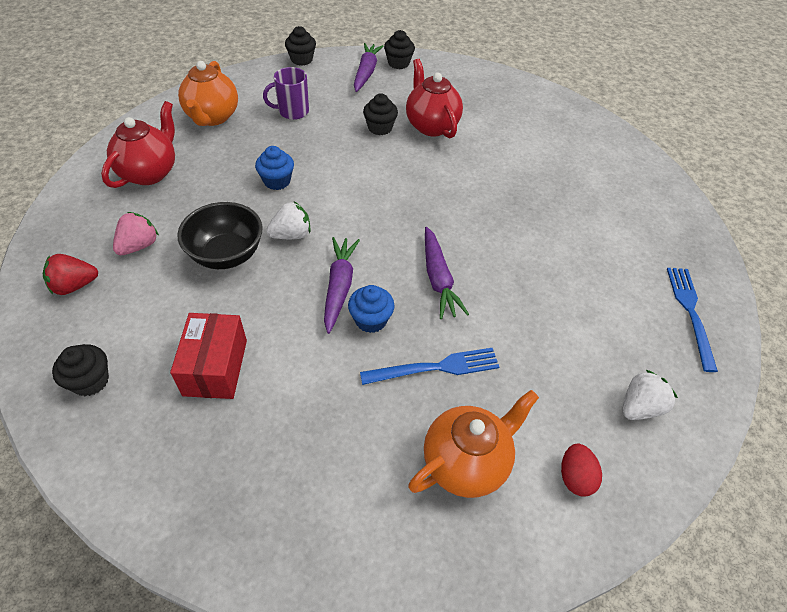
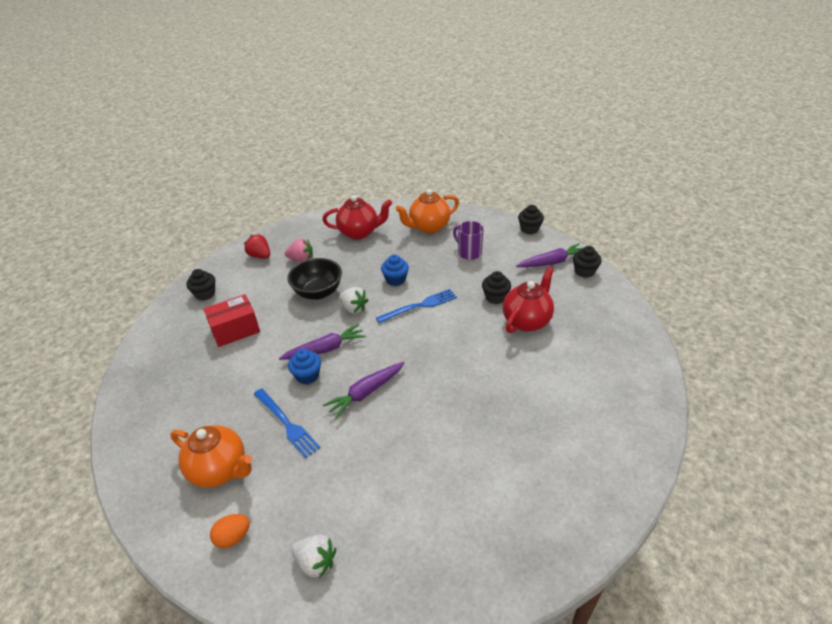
camera: 65 degrees right, 10 degrees down
(575, 477) = (233, 537): red egg -> orange egg
(690, 312) = (446, 575): blue fork -> blue fork (420, 306)

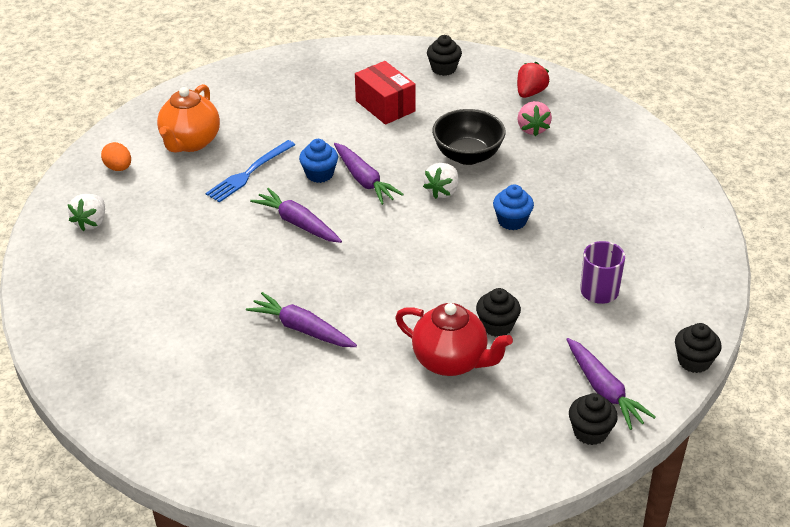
camera: 80 degrees right, 0 degrees up
(359, 232) = (614, 170): red teapot -> none
(420, 306) = (461, 250): blue fork -> none
(428, 227) = (655, 240): orange teapot -> none
(490, 396) = (302, 329): none -> purple carrot

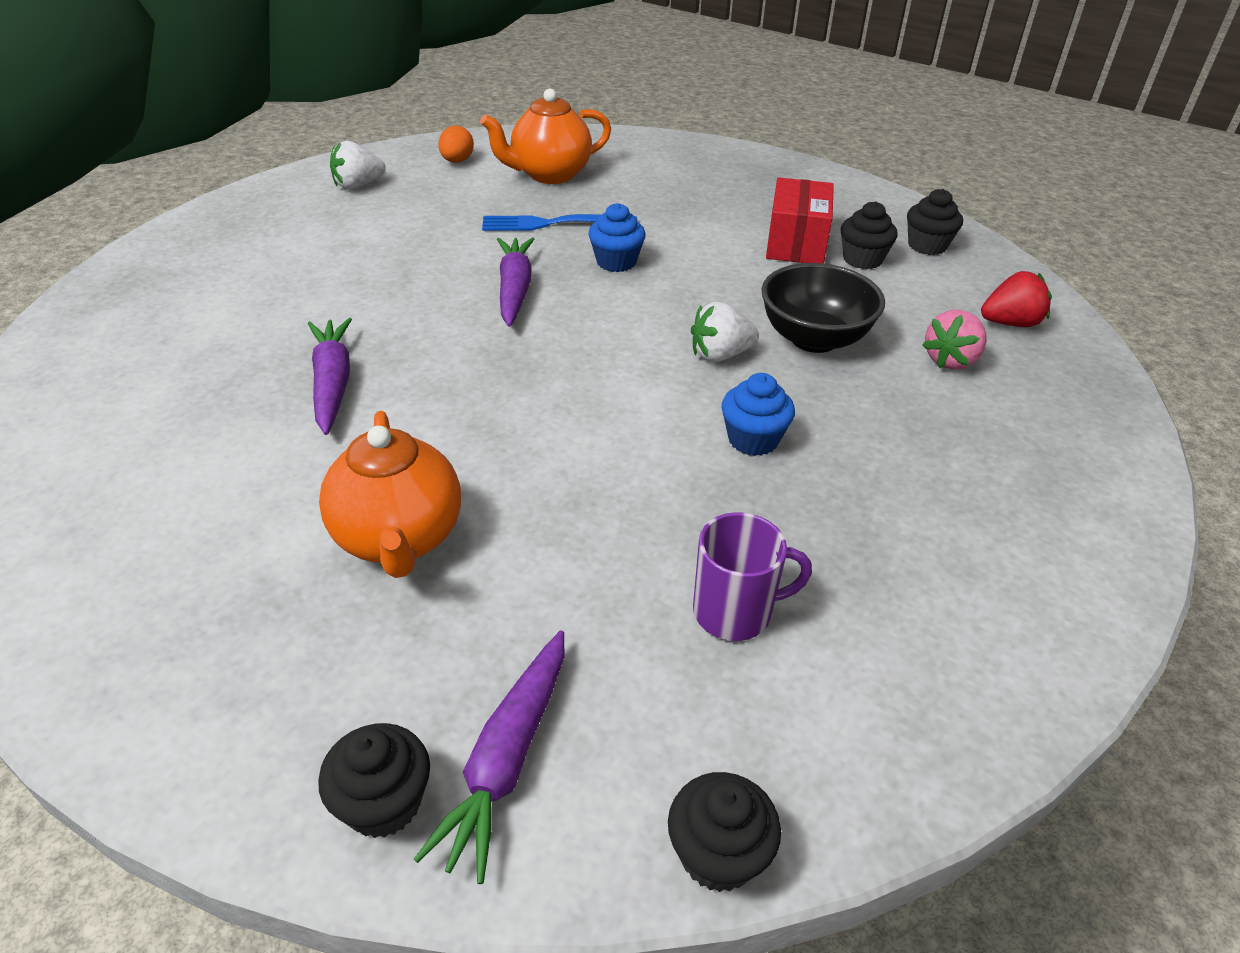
camera: 45 degrees right, 0 degrees up
(364, 180) = (651, 293): purple carrot -> none
(451, 361) = (399, 539): red teapot -> orange teapot
(497, 326) = (523, 543): black cupcake -> black cupcake (862, 259)

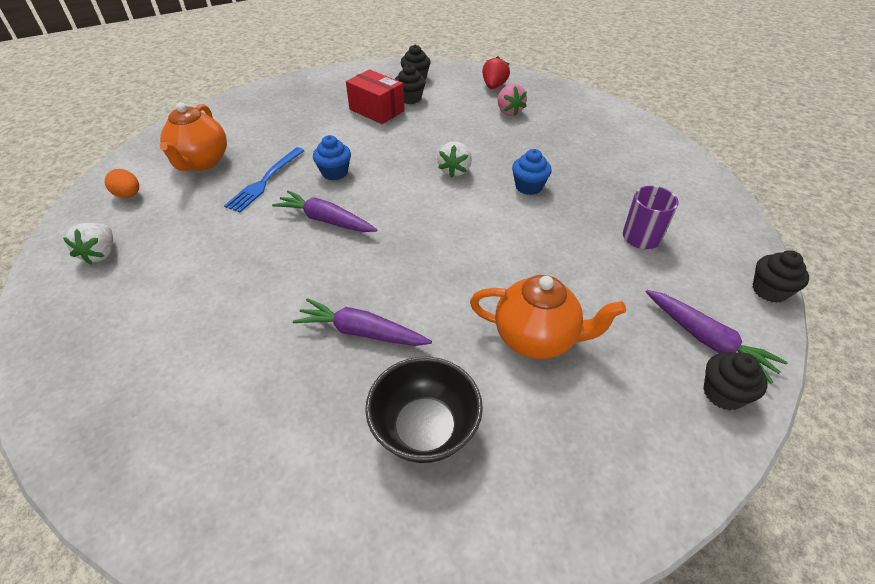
camera: 60 degrees left, 5 degrees up
(814, 339) = (464, 139): black bowl -> black bowl (424, 429)

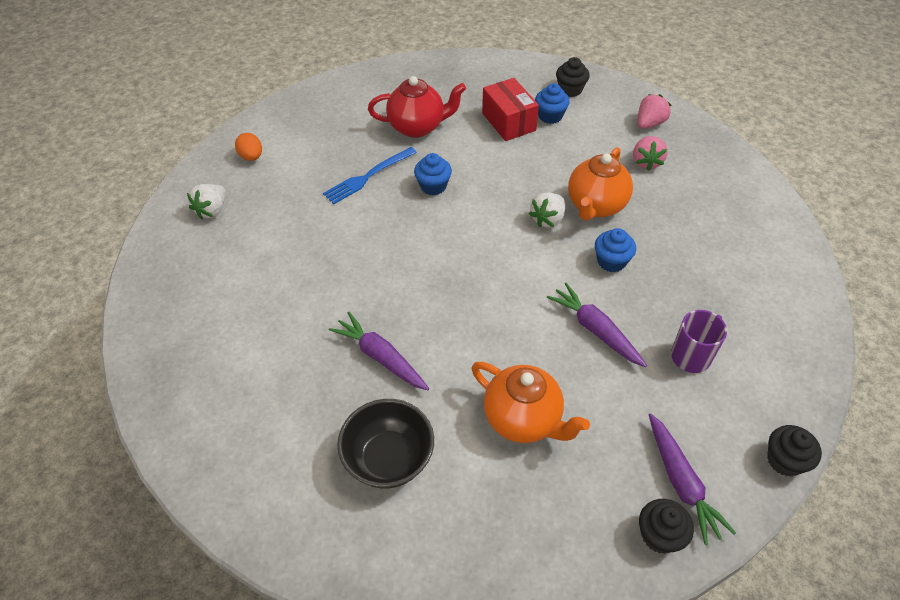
camera: 25 degrees right, 5 degrees up
(201, 162) = (322, 138): orange teapot -> orange teapot (595, 206)
(294, 132) = (417, 127): none -> red teapot
(326, 220) = (402, 237): purple carrot -> purple carrot (595, 330)
(410, 98) = (550, 116): black cupcake -> blue cupcake
(494, 86) = (649, 123): red strawberry -> pink strawberry

